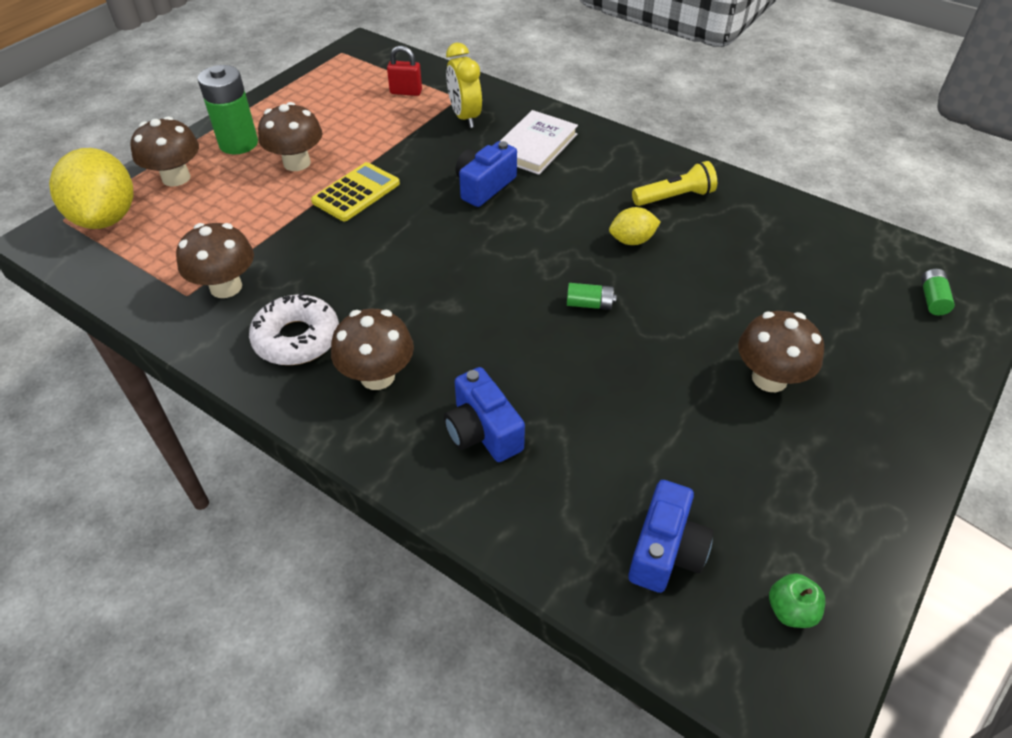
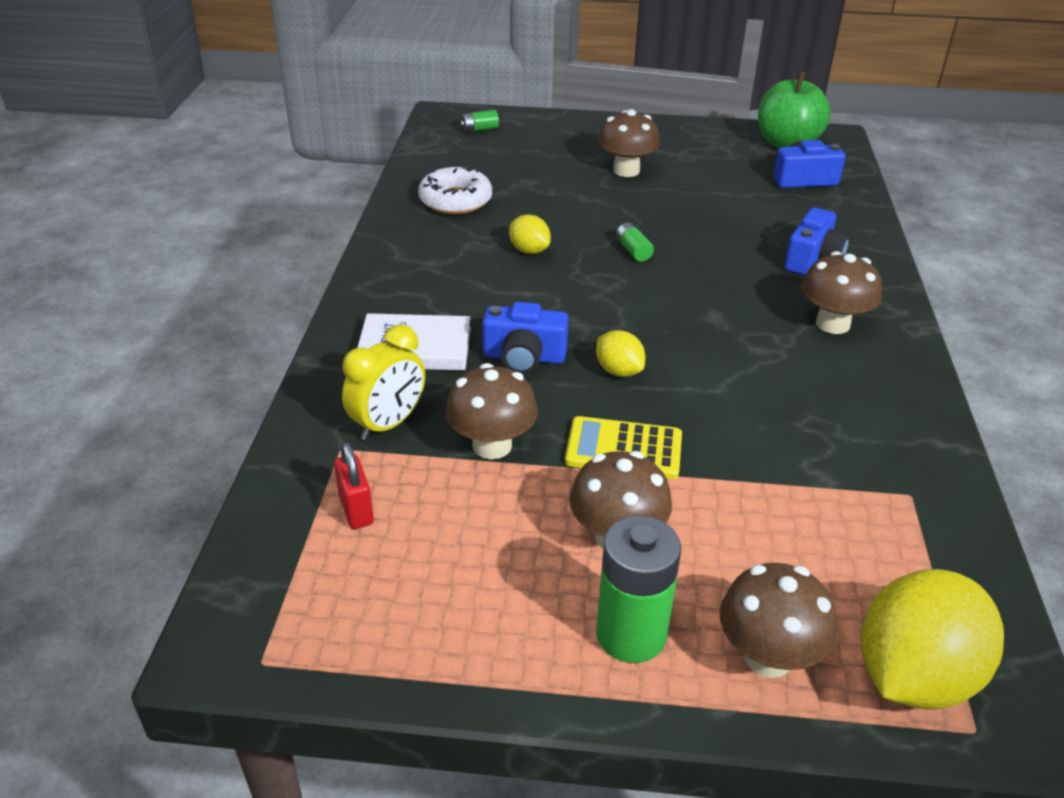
camera: 120 degrees left, 10 degrees down
(226, 287) = (865, 471): brown mushroom -> brown mushroom (492, 445)
(297, 338) = (857, 386): white donut -> white donut (455, 200)
(431, 222) = (618, 371): none -> yellow lemon
(674, 197) = (441, 243): yellow flashlight -> none
(790, 610) = (787, 143): green apple -> green apple, size x2.28

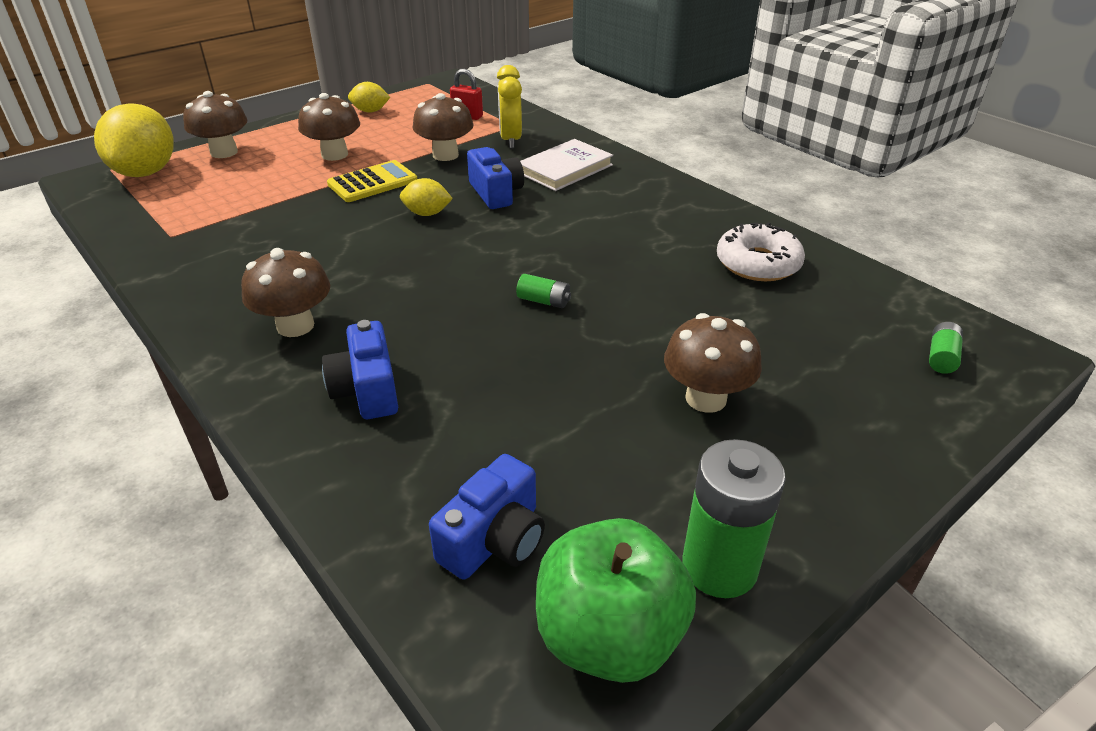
camera: 135 degrees right, 0 degrees up
(524, 357) = (496, 193): blue camera -> blue camera turned 105 degrees clockwise
(529, 250) = (619, 255): yellow lemon -> yellow lemon (370, 111)
(631, 634) = (294, 135): green battery -> green battery (719, 567)

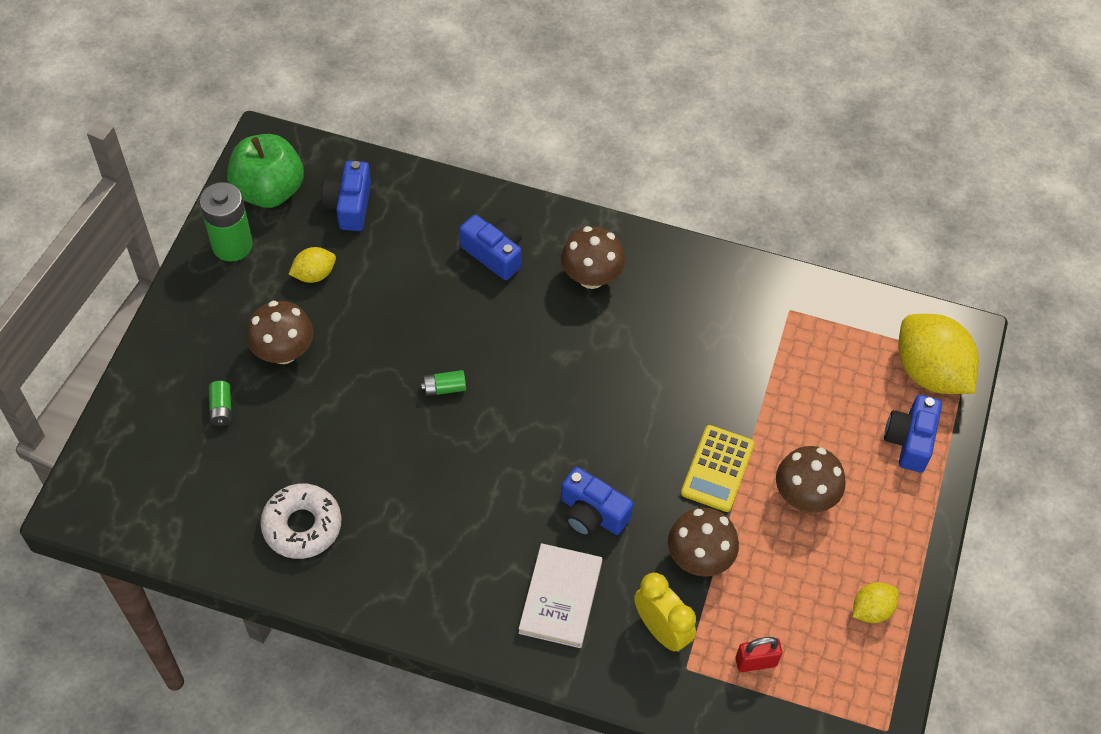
camera: 145 degrees right, 20 degrees up
(224, 152) = (909, 440): brown mushroom -> blue camera
(427, 213) = (623, 448): yellow lemon -> yellow lemon (314, 274)
(941, 357) = (134, 474): green battery -> green battery (221, 408)

